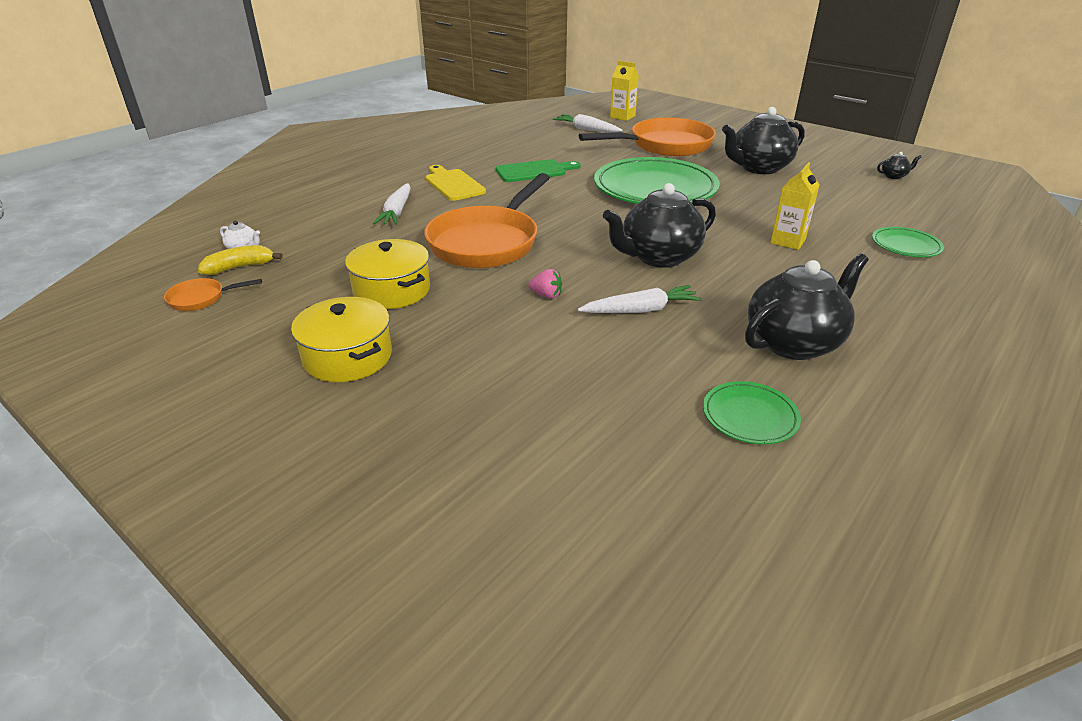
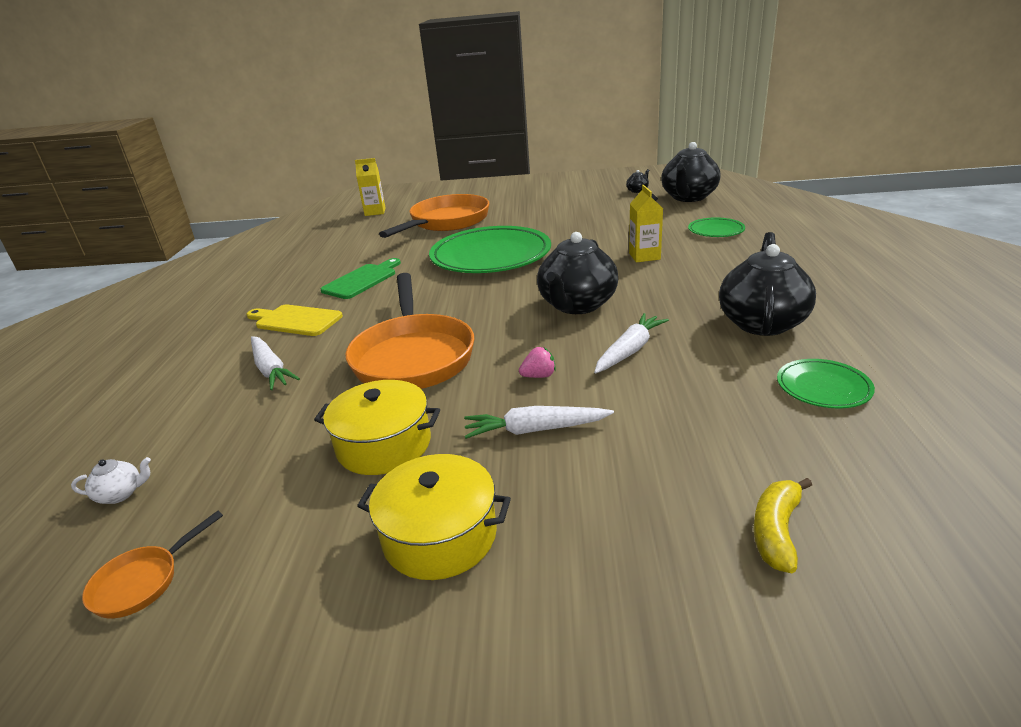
camera: 35 degrees left, 5 degrees down
(240, 267) = (147, 516): yellow banana -> yellow banana (776, 531)
(586, 129) = (358, 231): white carrot -> white carrot (535, 430)
(759, 168) = (543, 214): black teapot -> black teapot (688, 197)

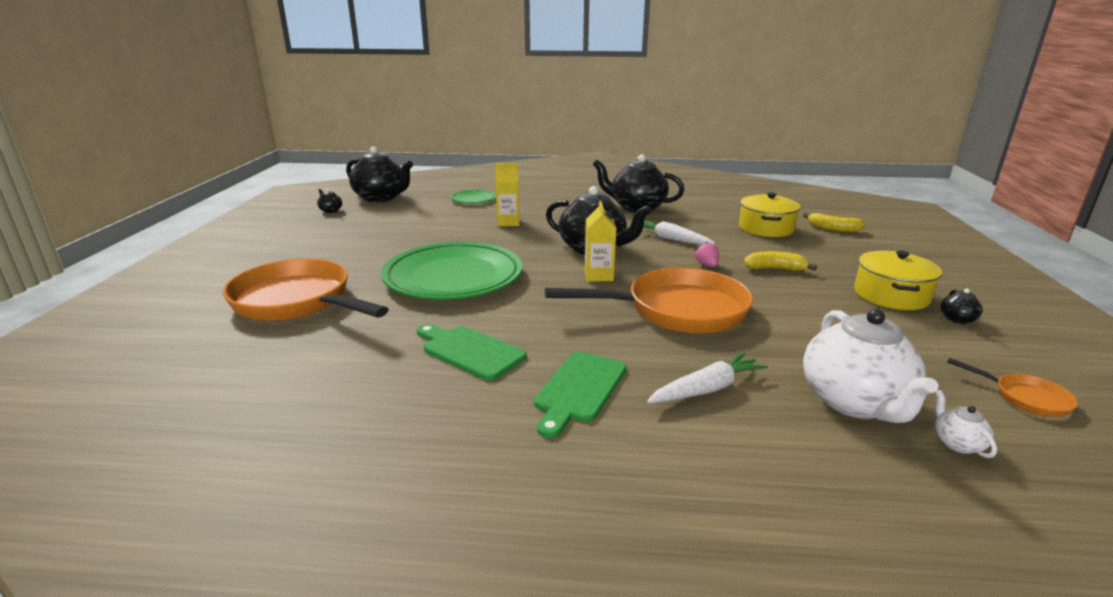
camera: 90 degrees left, 5 degrees down
(211, 444) = (855, 402): none -> white teapot
(295, 320) = (579, 389): yellow cutting board -> green cutting board
(346, 594) = (958, 319): none -> black teapot
(375, 212) = (146, 363): yellow carton -> yellow carton (598, 276)
(384, 445) = (814, 316): yellow pot -> yellow pot (766, 228)
(535, 430) = (775, 269): white carrot -> yellow banana
(823, 387) = (712, 207): green plate -> none

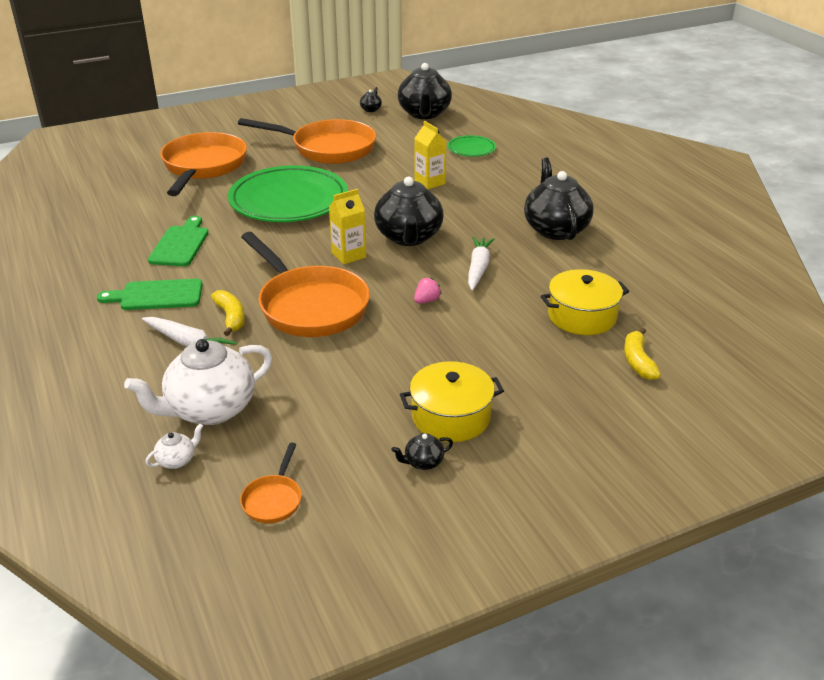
camera: 60 degrees right, 10 degrees up
(374, 240) = (327, 148): none -> orange pan
(775, 269) = (456, 339): yellow banana -> yellow banana (231, 318)

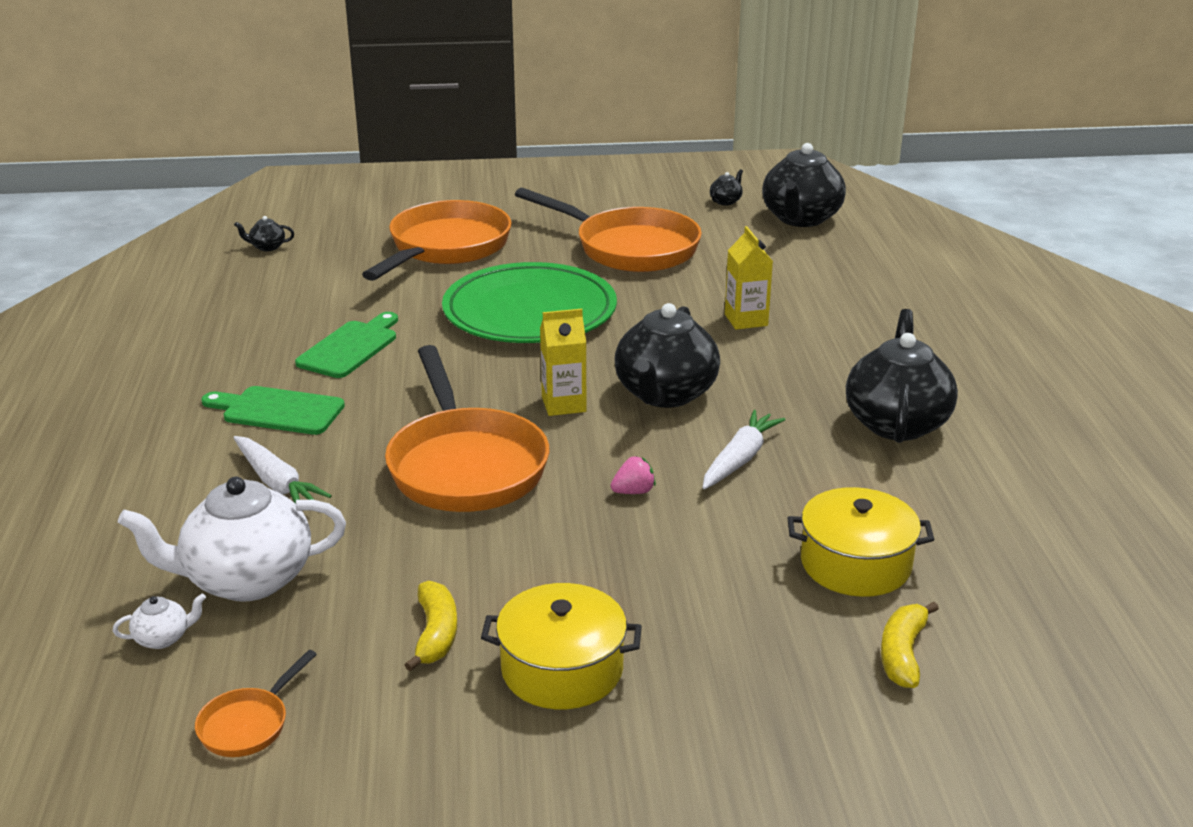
camera: 20 degrees right, 5 degrees down
(231, 318) = (352, 460): yellow banana -> yellow banana (435, 634)
(423, 462) = (481, 726): black teapot -> black teapot (267, 247)
(471, 149) = (840, 280): green plate -> none

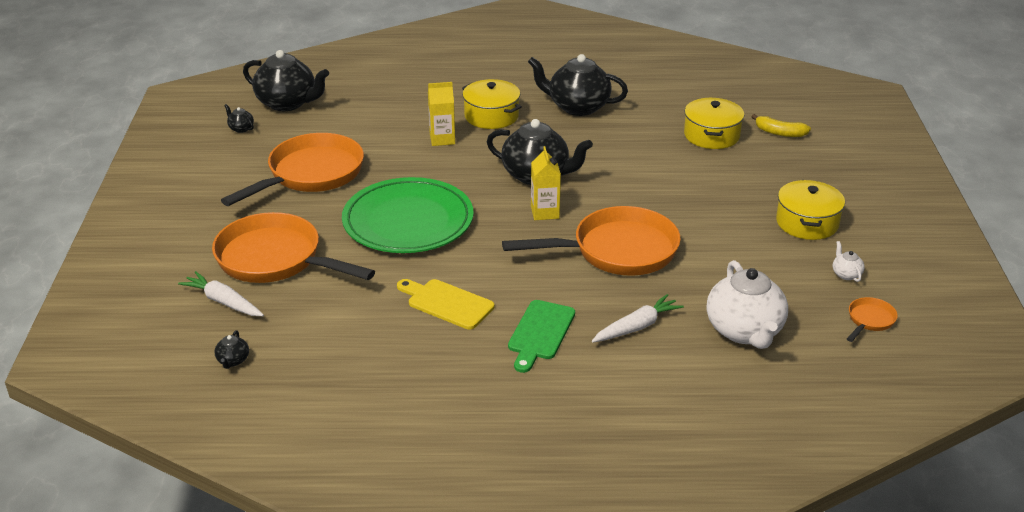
camera: 85 degrees left, 5 degrees up
(163, 638) = (804, 359): white teapot -> white teapot (846, 274)
(248, 724) = (869, 320): orange pan -> orange pan turned 90 degrees counterclockwise
(350, 347) = (447, 303): green cutting board -> yellow cutting board
(435, 634) = (786, 261): yellow banana -> none
(633, 491) = (647, 193): pink strawberry -> none
(740, 459) = (613, 157): white carrot -> white carrot (223, 302)
(830, 351) = (491, 116): none -> yellow pot

